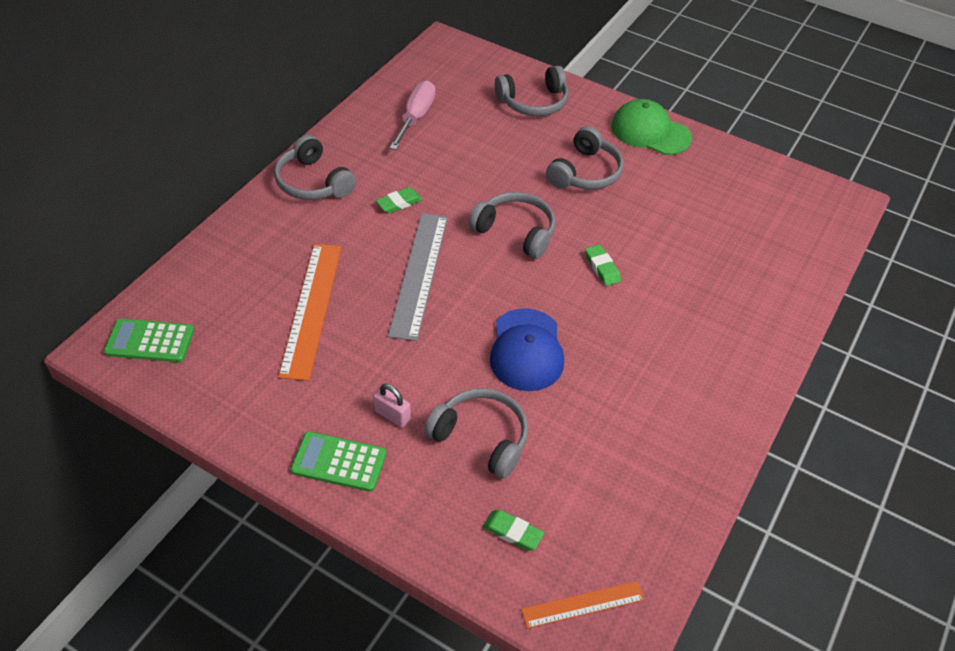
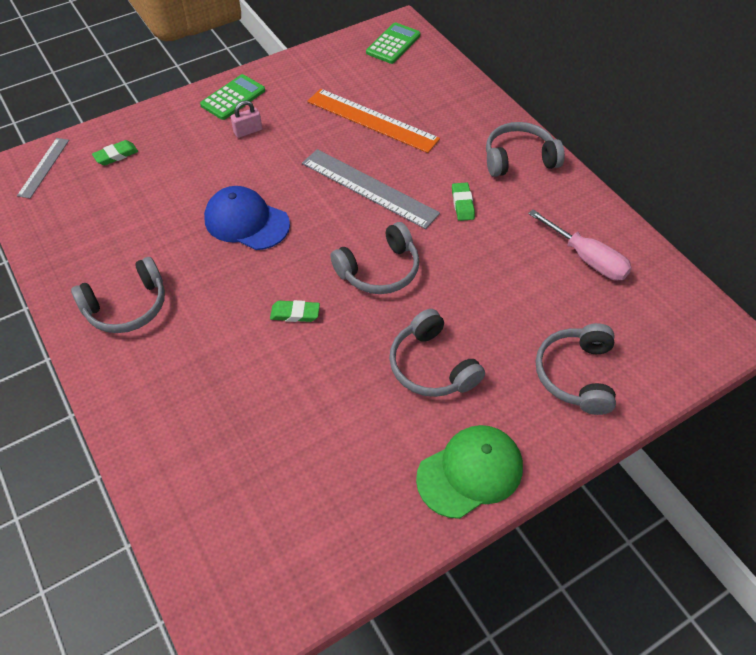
camera: 120 degrees right, 5 degrees up
(481, 438) = (194, 166): grey headphones -> grey headphones (127, 306)
(583, 604) = (44, 167): orange ruler -> grey ruler

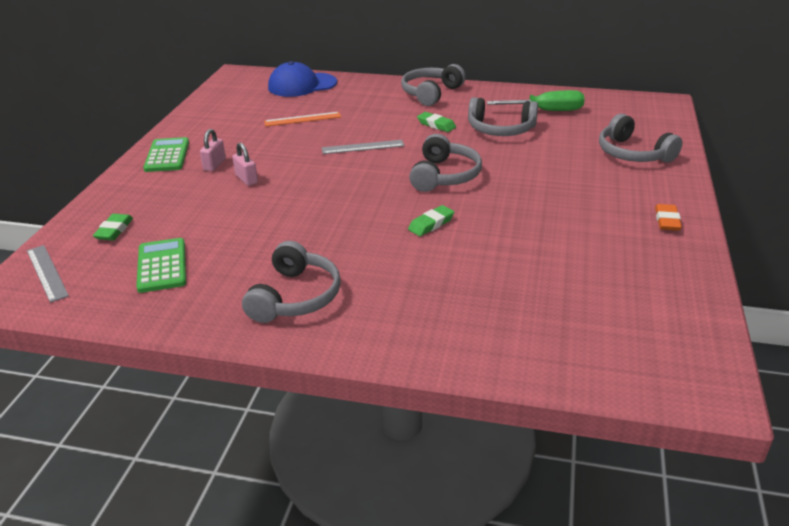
camera: 45 degrees left, 20 degrees down
(246, 221) = (305, 204): blue cap -> blue cap (302, 85)
(247, 163) = (246, 179): none -> pink padlock
(369, 188) = (363, 147): grey ruler -> grey ruler, size x0.57
(372, 120) = (302, 119): orange ruler -> orange ruler, size x0.57
(393, 44) = (248, 83): green calculator -> green calculator (162, 266)
(432, 366) = (559, 194): grey headphones -> grey headphones (500, 129)
(470, 472) = (667, 221): green cap -> orange eraser
(587, 258) = (546, 111): pink screwdriver -> green screwdriver

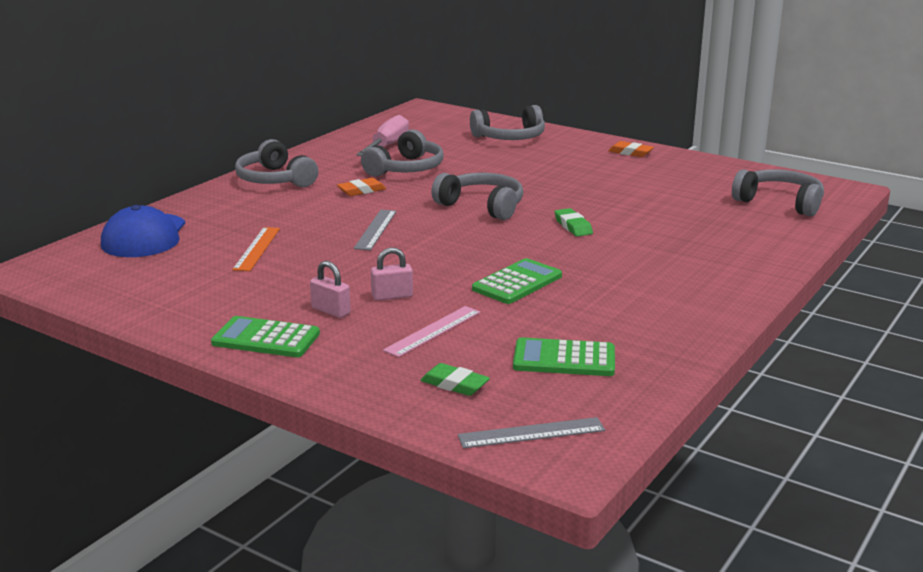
camera: 70 degrees left, 10 degrees down
(194, 206) = (433, 331): none -> pink ruler
(293, 221) = (517, 283): none -> green calculator
(295, 297) = (666, 298): grey headphones -> grey headphones (780, 203)
(436, 125) = (361, 191): green eraser -> orange eraser
(546, 111) = (387, 146): green screwdriver -> pink screwdriver

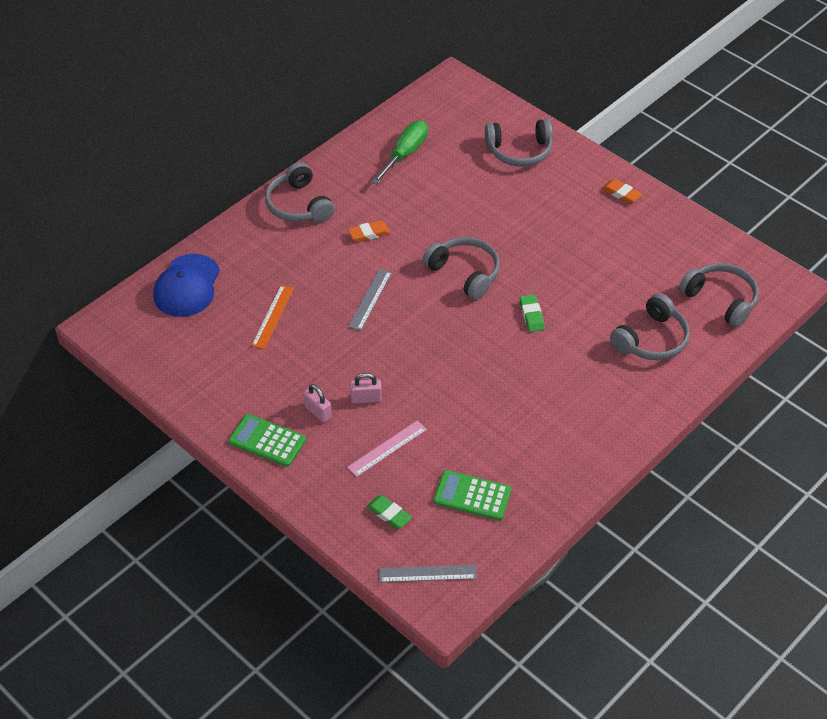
camera: 10 degrees right, 25 degrees up
(387, 146) = (405, 154): pink screwdriver -> green screwdriver
(406, 169) = (413, 199): grey headphones -> grey headphones (651, 339)
(517, 283) = (464, 393): green calculator -> none

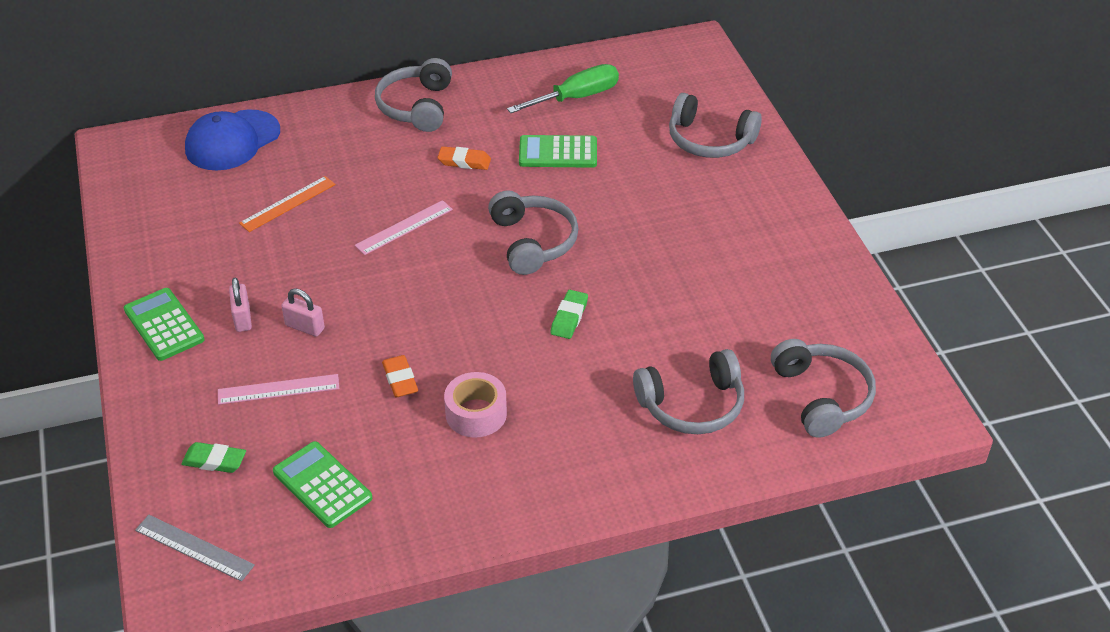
camera: 30 degrees right, 5 degrees down
(370, 299) = (404, 227): grey ruler -> pink ruler
(389, 514) = (214, 461): green eraser -> green eraser turned 60 degrees counterclockwise
(427, 201) = (558, 153): none -> green calculator
(527, 405) = (476, 413): none -> pink tape
(621, 193) = (794, 229): orange eraser -> orange eraser (400, 379)

